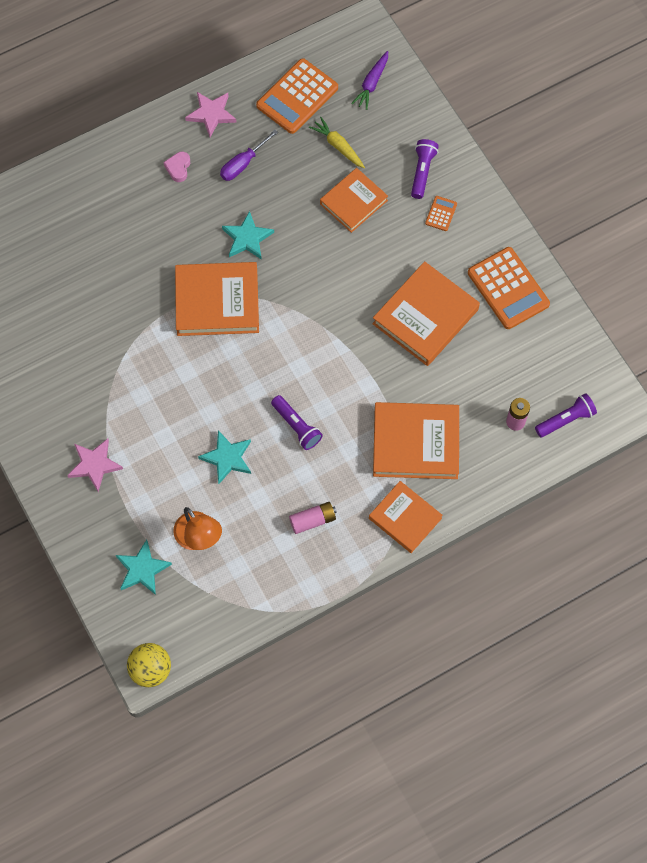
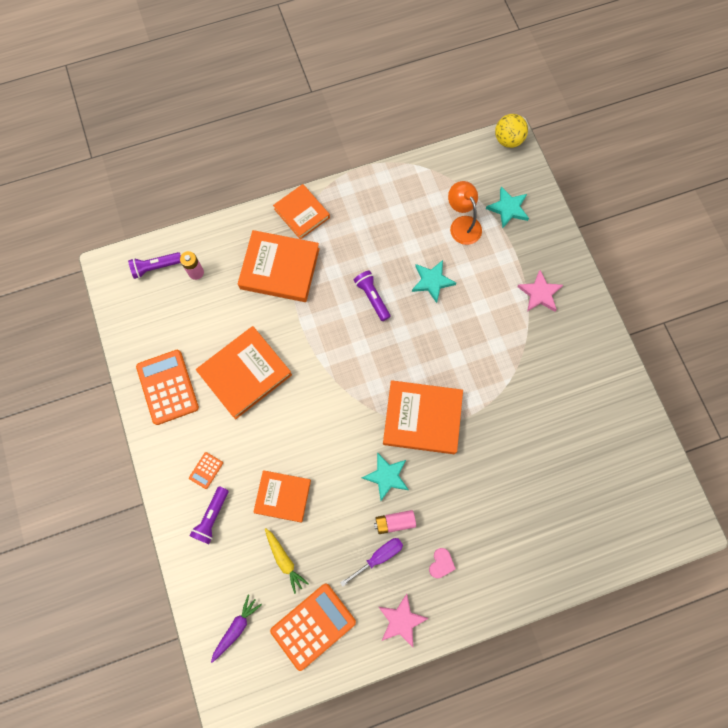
camera: 170 degrees left, 5 degrees up
(313, 520) = (372, 223): pink battery -> pink battery (394, 522)
(353, 202) = (283, 496): orange book -> orange book turned 45 degrees clockwise

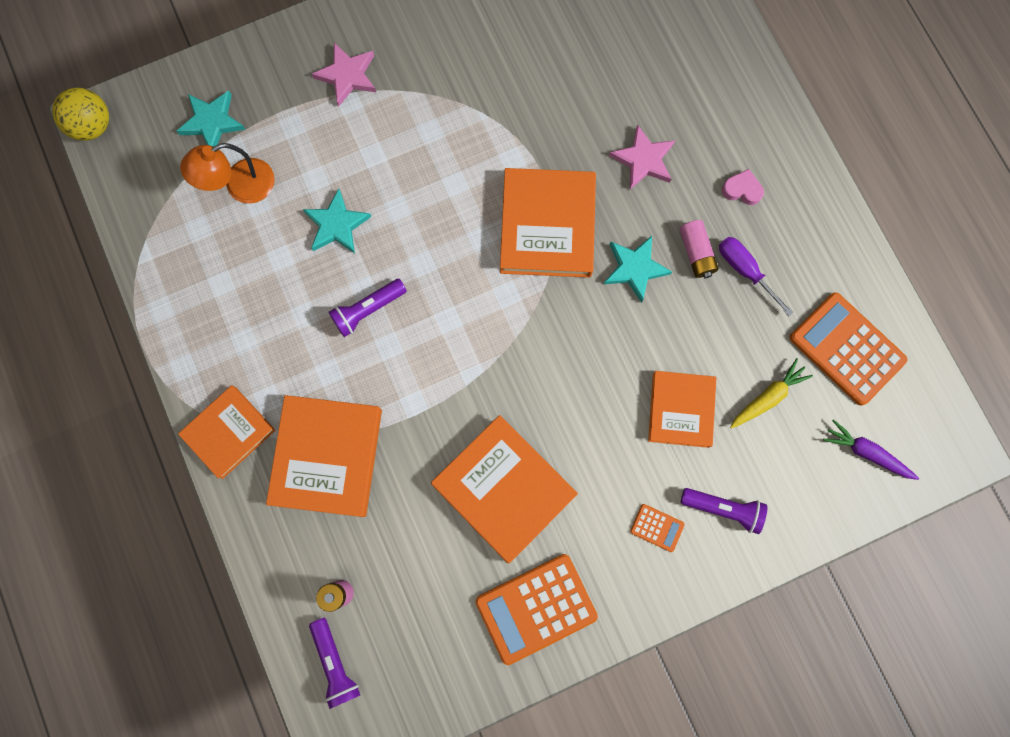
camera: 95 degrees left, 5 degrees up
(401, 620) = (821, 235): pink star -> pink star (643, 160)

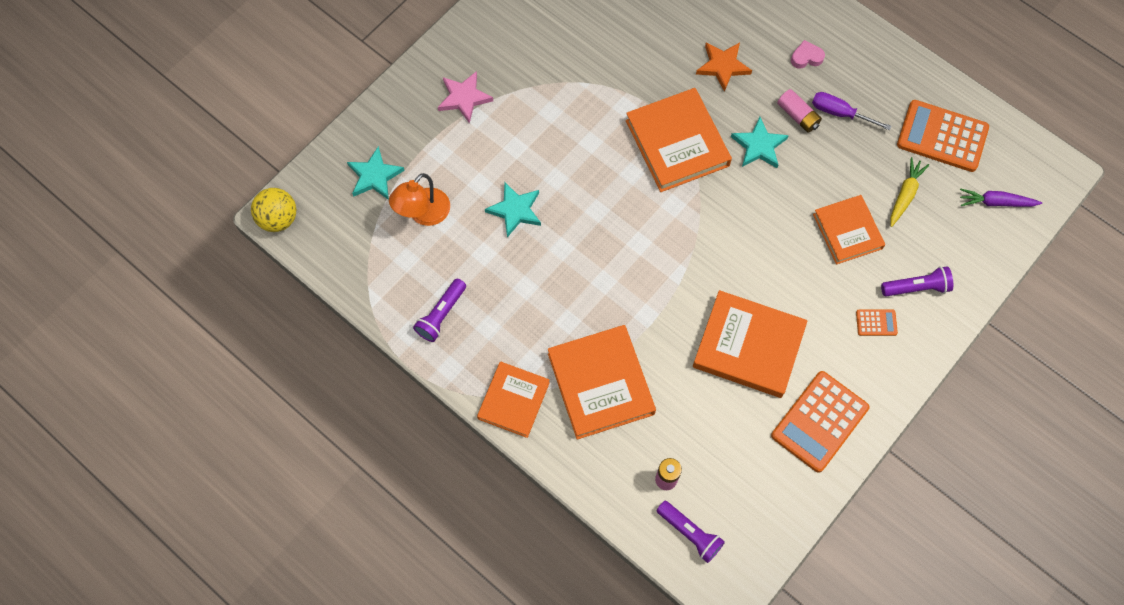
camera: 25 degrees left, 10 degrees down
(367, 310) = (573, 262): purple flashlight -> purple flashlight (441, 315)
(643, 160) = (723, 66): pink star -> orange star

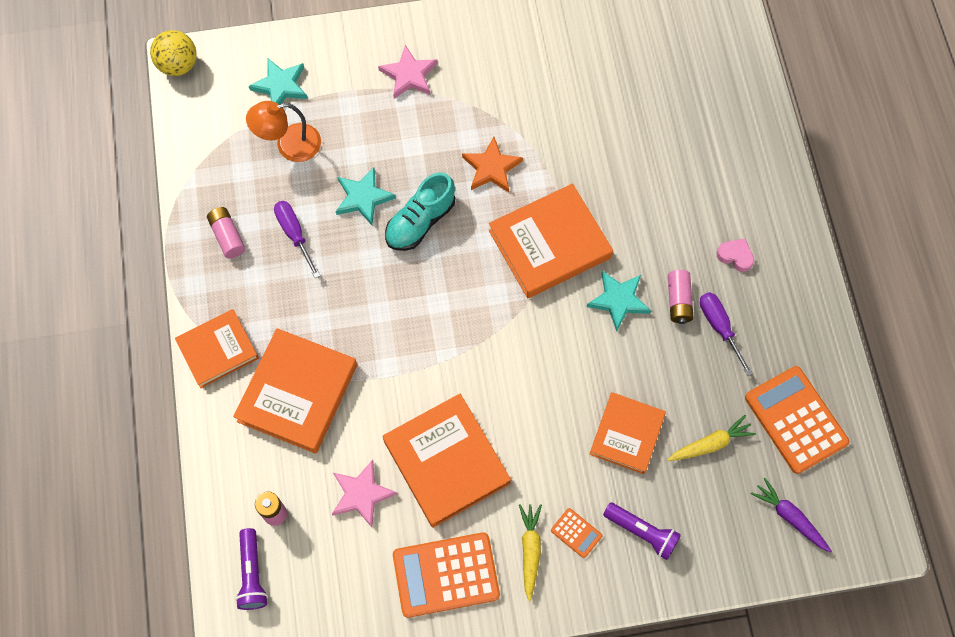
camera: 40 degrees right, 0 degrees up
(441, 315) = (227, 236): purple flashlight -> pink battery
(490, 275) = (294, 234): none -> purple screwdriver
(572, 196) = (420, 221): none -> turquoise shoe
(677, 143) = (550, 244): orange book -> orange book turned 45 degrees clockwise
(712, 416) = (361, 494): none -> pink star
(723, 66) = (652, 208): orange star -> orange star (491, 168)
(858, 359) = (530, 550): none -> yellow carrot

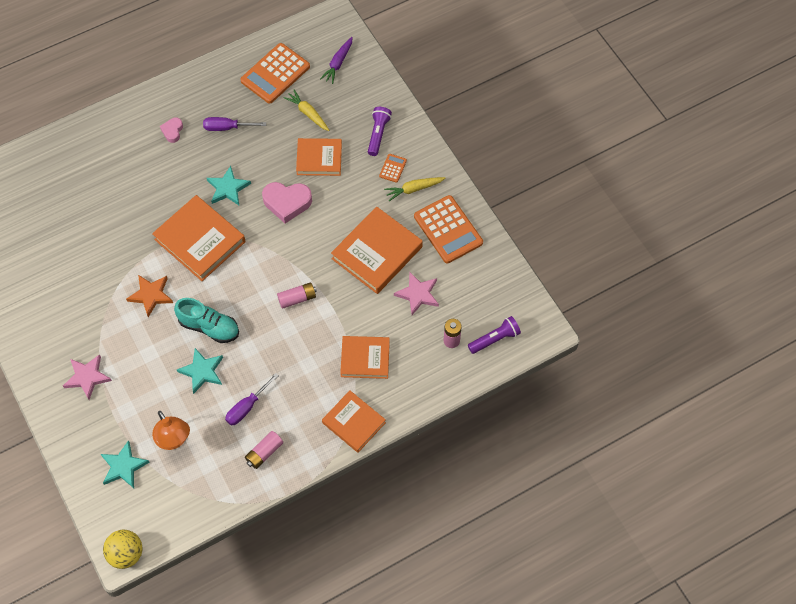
camera: 110 degrees left, 5 degrees down
(297, 393) = (365, 358): orange book -> orange book, size x0.65
(569, 369) = (287, 203): none -> pink heart
(678, 301) = (216, 154): pink battery -> pink battery (297, 298)
(719, 327) = (227, 127): purple screwdriver -> purple screwdriver turned 45 degrees clockwise

